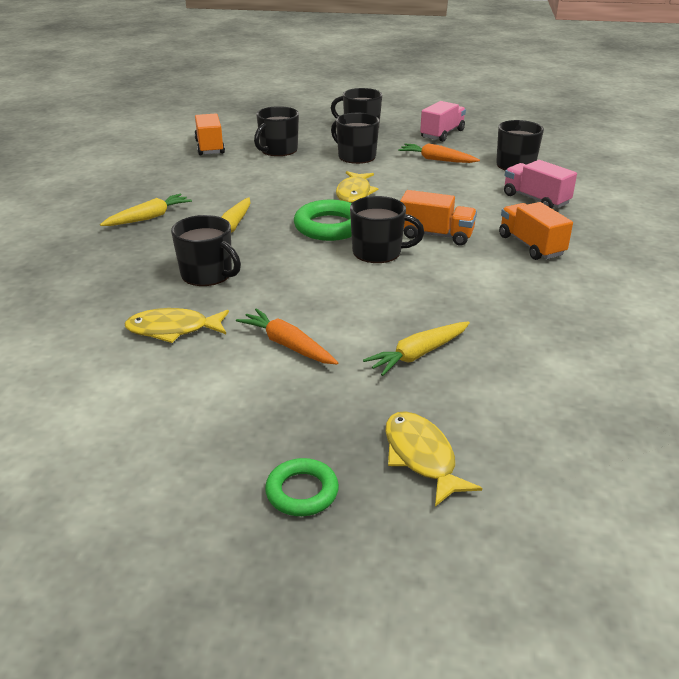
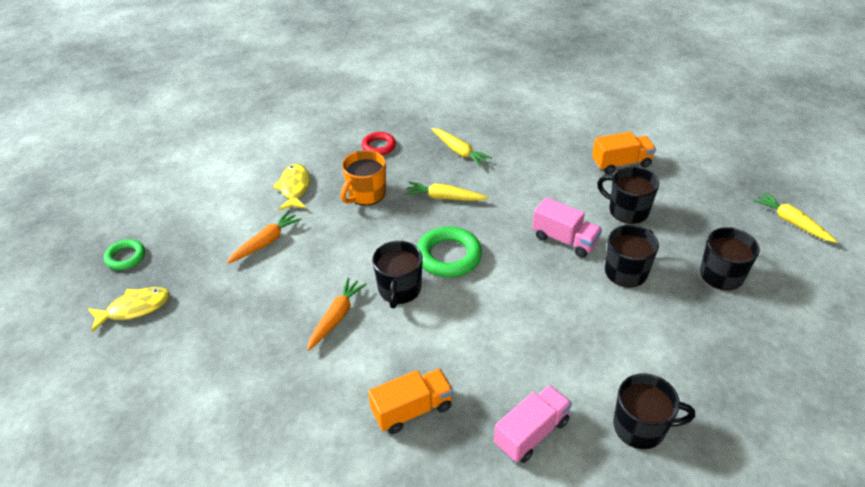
camera: 90 degrees right, 10 degrees up
(108, 267) = (379, 146): none -> red ring
(207, 274) = (366, 194): black mug -> orange mug
(354, 193) = (525, 271): yellow fish -> none
(418, 354) = (240, 311): yellow carrot -> yellow carrot (791, 222)
(436, 235) = (434, 332): orange truck -> none
(437, 160) = (636, 344): orange carrot -> orange carrot (336, 317)
(442, 134) = (733, 355): pink truck -> pink truck (564, 240)

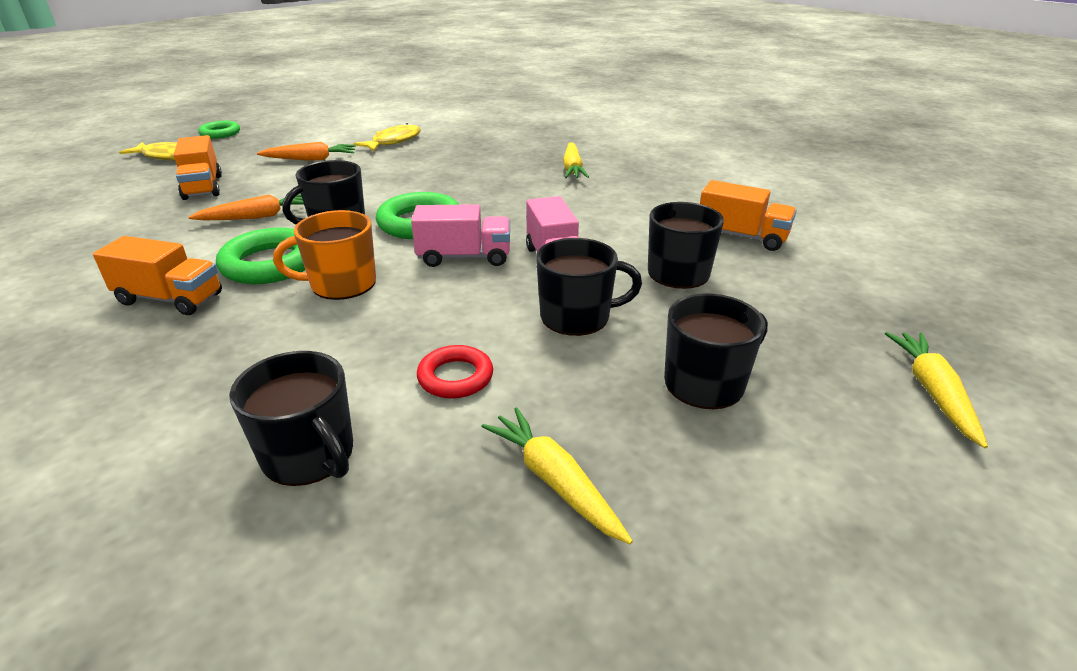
camera: 40 degrees right, 10 degrees down
(238, 318) = (203, 187): none -> orange truck
(366, 194) = (437, 163): orange mug -> orange mug (341, 284)
(379, 146) = (507, 143): red ring -> red ring (455, 377)
(420, 346) = (270, 264): none -> green ring
(444, 197) = (497, 189): yellow carrot -> yellow carrot (554, 481)
(531, 433) = (207, 379): pink truck -> pink truck (464, 257)

